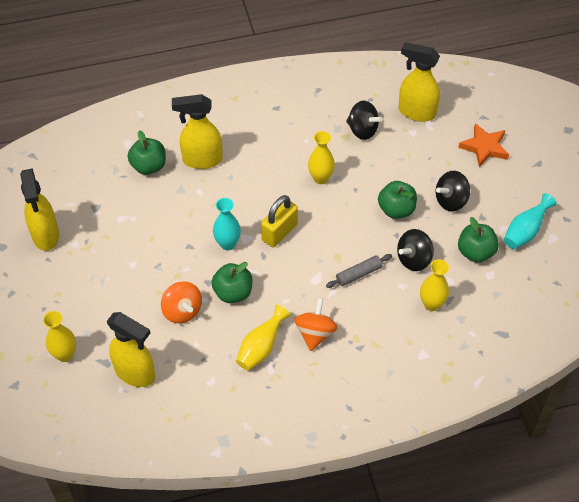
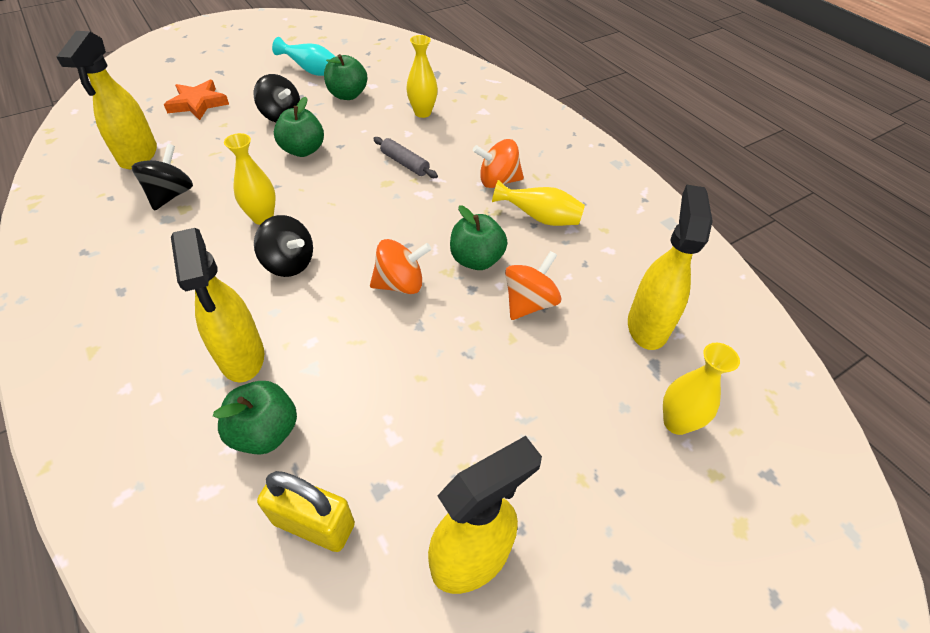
camera: 110 degrees left, 5 degrees down
(227, 244) = (400, 284): turquoise vase -> orange spinning top
(279, 232) = (365, 237): yellow padlock -> yellow padlock (314, 524)
(414, 259) = (370, 130): black spinning top -> black spinning top (289, 263)

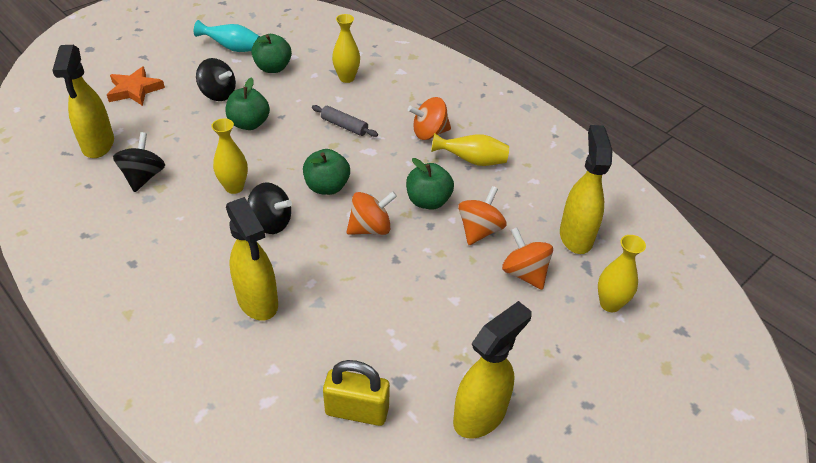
camera: 10 degrees left, 5 degrees down
(265, 432) = (297, 354): green apple -> green apple (327, 187)
(573, 365) = (524, 273): none -> orange spinning top

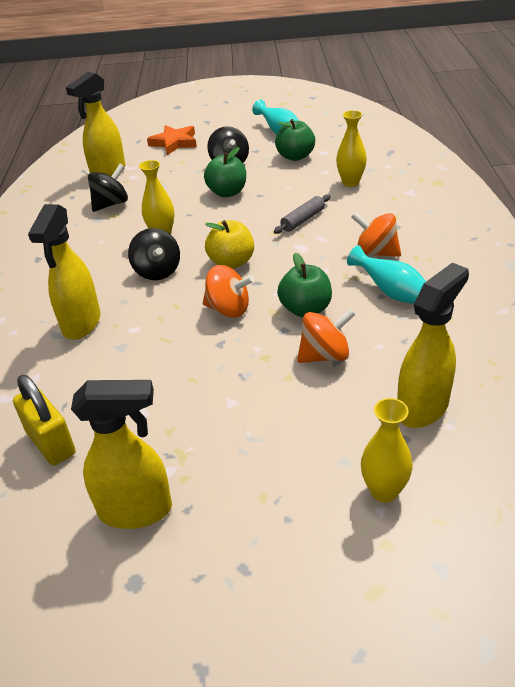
camera: 45 degrees right, 5 degrees down
(327, 187) = (231, 262): green apple -> yellow apple
(344, 126) = (303, 220): grey rolling pin -> grey rolling pin turned 60 degrees clockwise
(472, 161) = (391, 292): yellow vase -> turquoise vase
(524, 273) = (325, 414): orange spinning top -> none

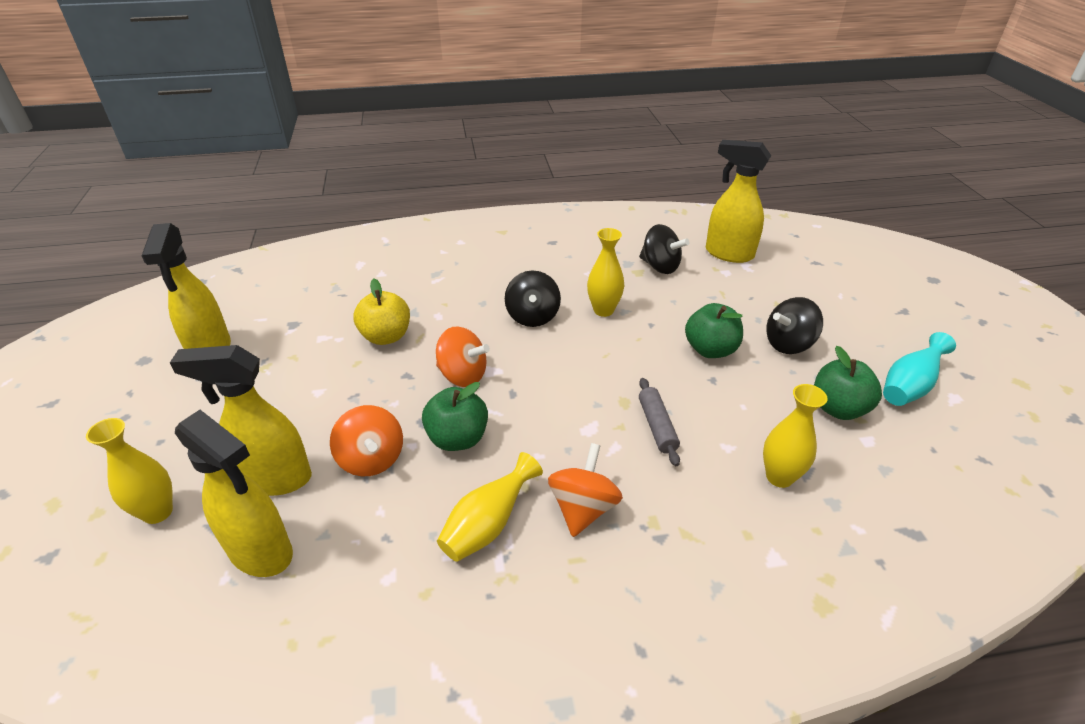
camera: 80 degrees right, 0 degrees up
(51, 443) = (300, 296): yellow padlock -> none
(81, 324) = (449, 284): yellow spray bottle -> yellow spray bottle (274, 479)
(157, 271) = (532, 317): black spinning top -> black spinning top turned 60 degrees counterclockwise
(174, 143) = (824, 291): orange star -> none
(229, 309) = (463, 375): orange spinning top -> orange spinning top turned 75 degrees counterclockwise
(231, 262) = (552, 369): yellow apple -> yellow apple (386, 336)
(303, 220) = (657, 426): grey rolling pin -> grey rolling pin turned 45 degrees clockwise
(391, 292) = (488, 525): turquoise vase -> yellow vase

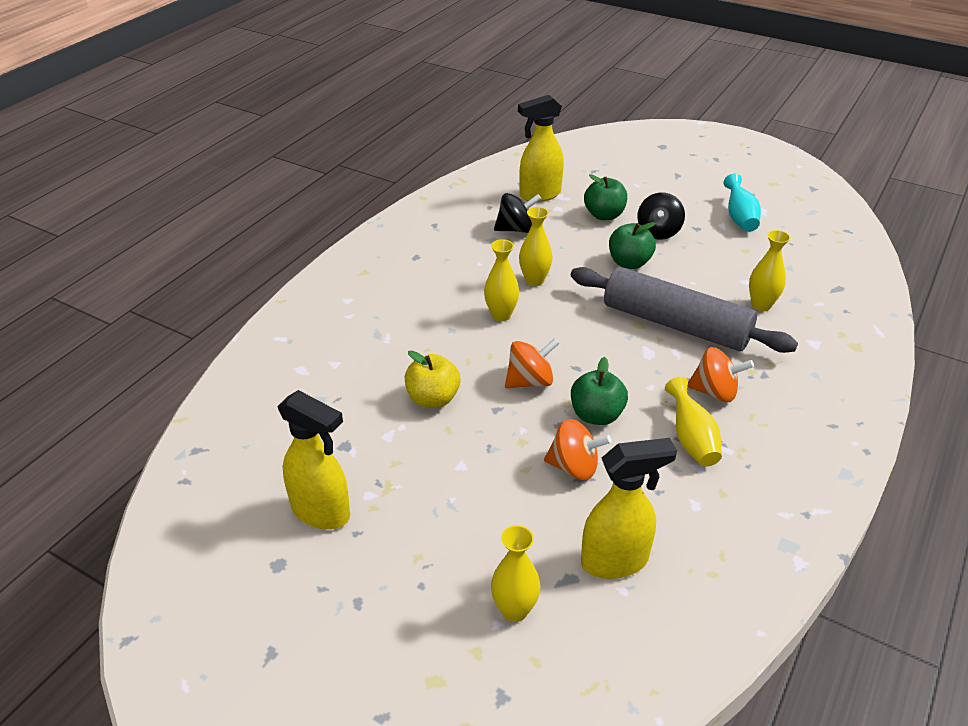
camera: 50 degrees left, 0 degrees up
(274, 479) = (543, 528): yellow spray bottle -> none
(532, 317) = (501, 315): black spinning top -> yellow vase
(583, 508) = (715, 392): orange spinning top -> orange spinning top turned 135 degrees clockwise
(657, 426) = (675, 324): grey rolling pin -> grey rolling pin, size x2.49
(838, 408) = (731, 251): green apple -> green apple (604, 215)

